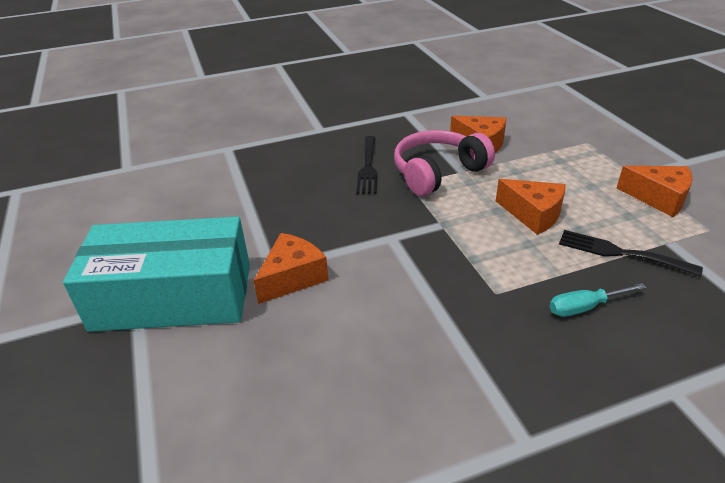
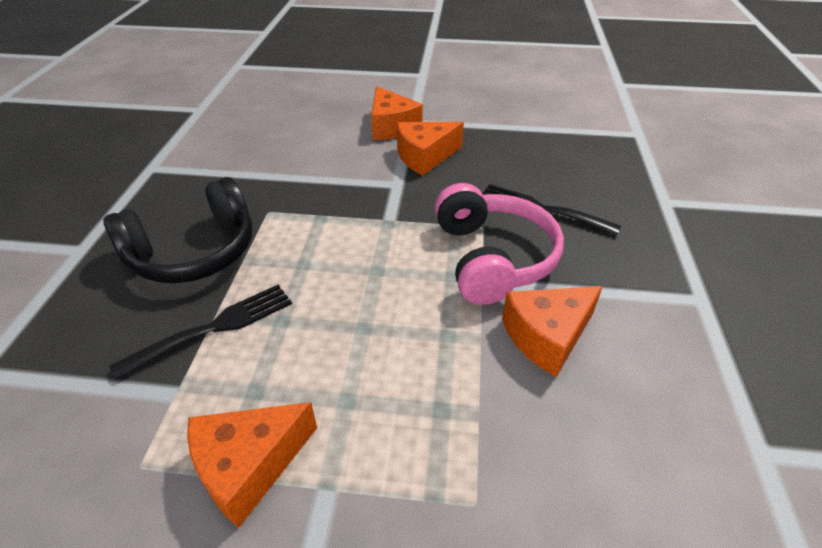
camera: 115 degrees right, 5 degrees up
(173, 296) = (416, 85): turquoise box -> none
(533, 214) = (342, 295): orange cheese -> orange cheese (425, 157)
(584, 307) = (194, 252): turquoise screwdriver -> black headphones

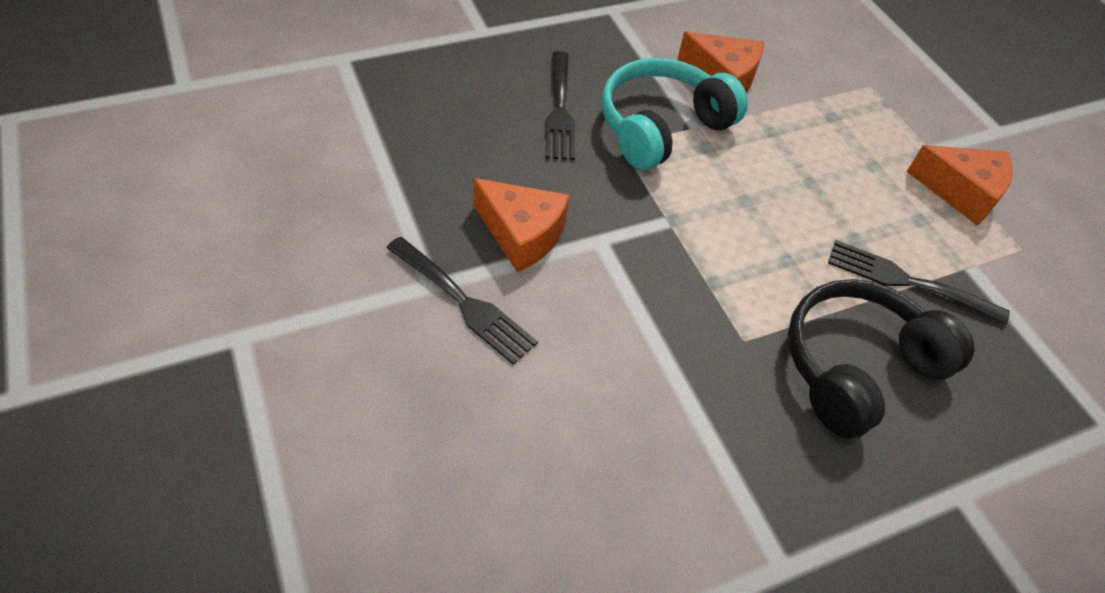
camera: 125 degrees left, 10 degrees up
(194, 252) = (857, 367): black headphones -> black headphones turned 60 degrees counterclockwise
(391, 127) = (464, 302): orange cheese -> black fork
(492, 258) = (662, 127): pink headphones -> turquoise headphones

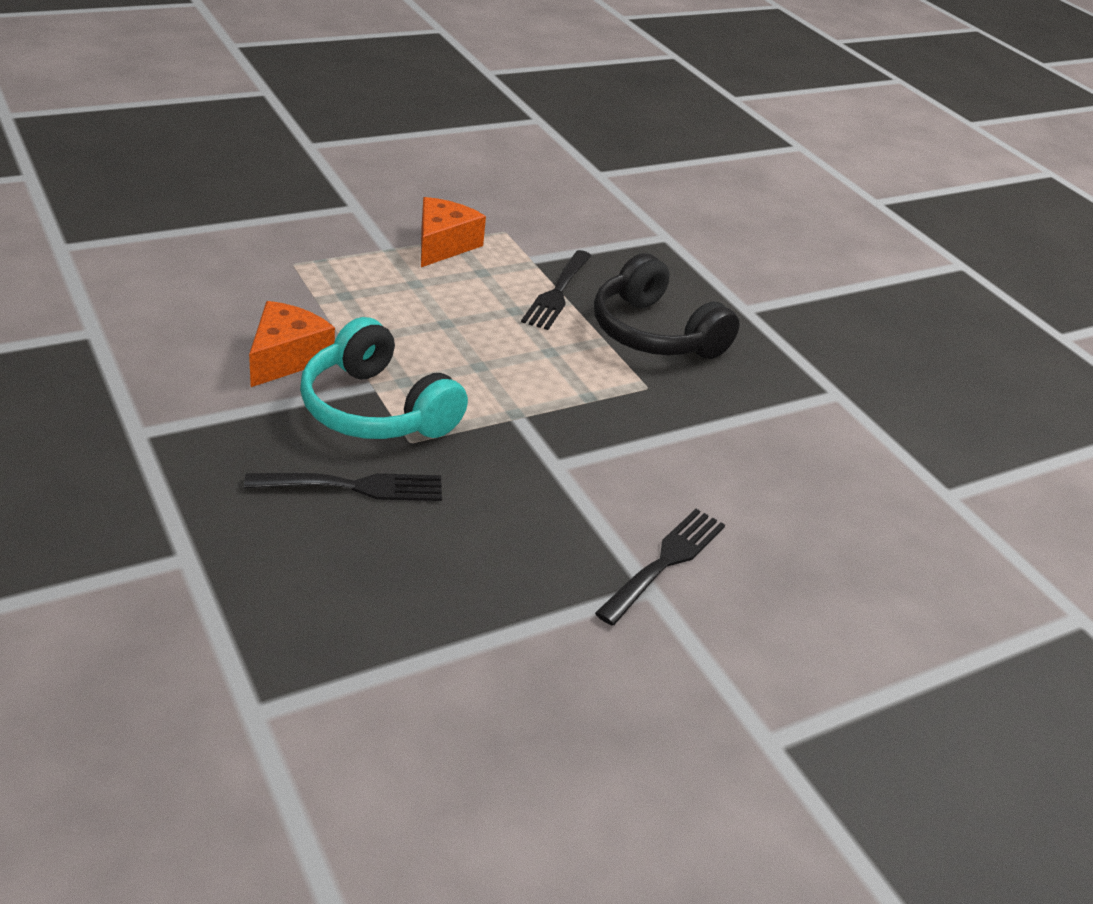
camera: 95 degrees left, 15 degrees down
(522, 234) = (562, 520): orange cheese -> none

